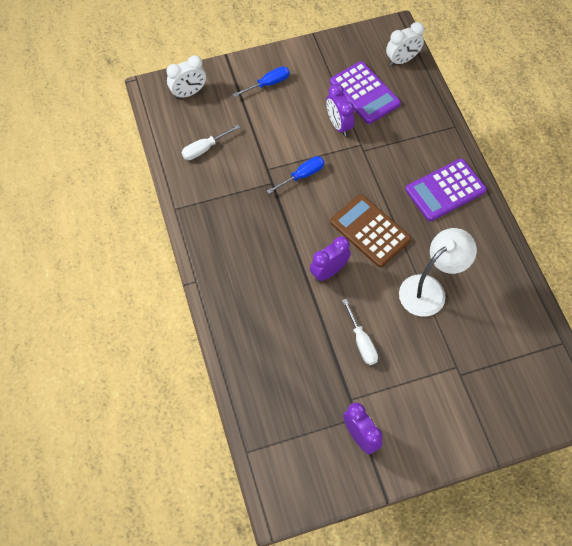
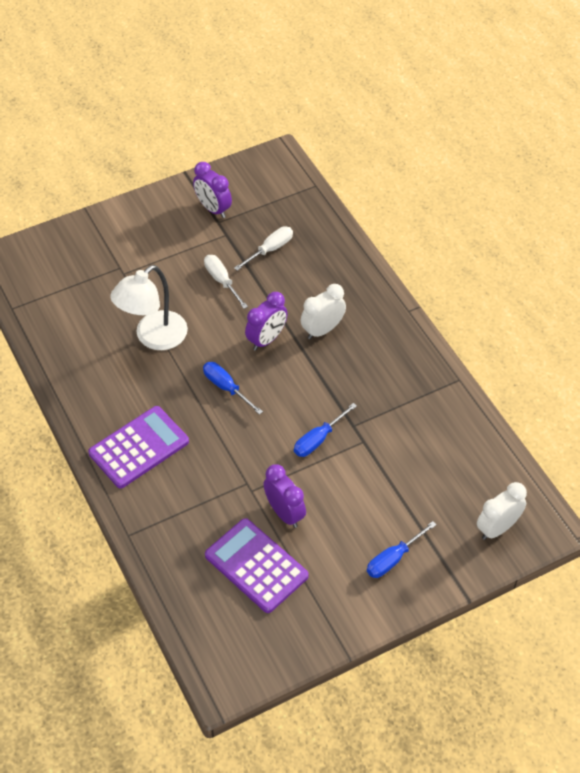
camera: 170 degrees right, 10 degrees down
(204, 149) = (449, 455): white screwdriver -> white screwdriver (270, 249)
(370, 231) = (226, 387): brown calculator -> blue screwdriver
(402, 60) = (208, 629): white clock -> white clock (322, 330)

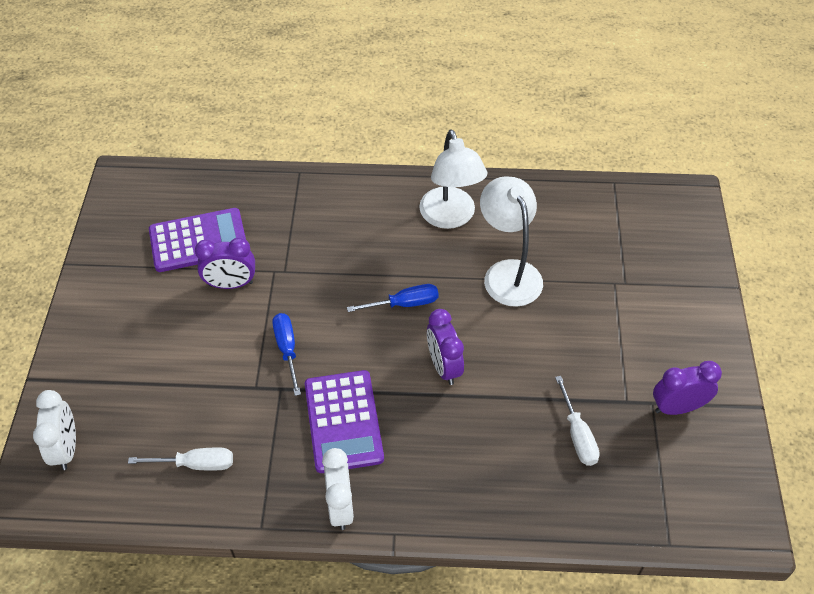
camera: 120 degrees right, 0 degrees up
(117, 398) = (450, 217): none -> white lamp
(139, 447) = (382, 212): purple calculator -> purple calculator (343, 421)
(221, 281) = (554, 364): white screwdriver -> white screwdriver (196, 464)
(322, 330) = (423, 426): white clock -> white clock (340, 506)
(393, 559) = (116, 342): blue screwdriver -> none

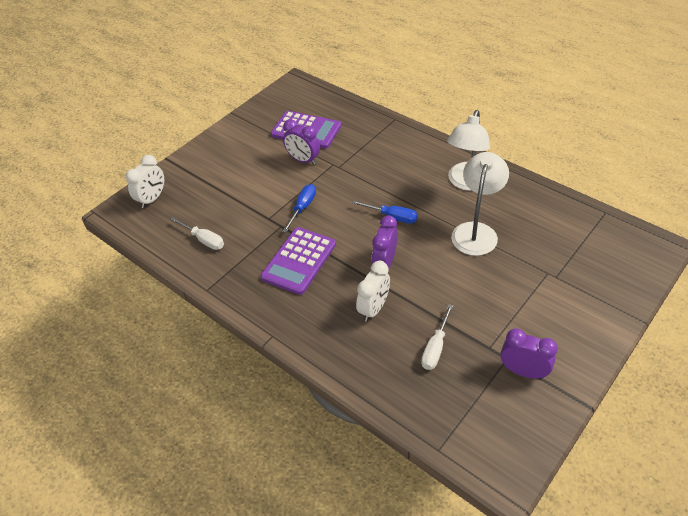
camera: 40 degrees right, 5 degrees down
(340, 506) = (256, 304): white clock -> white clock (374, 308)

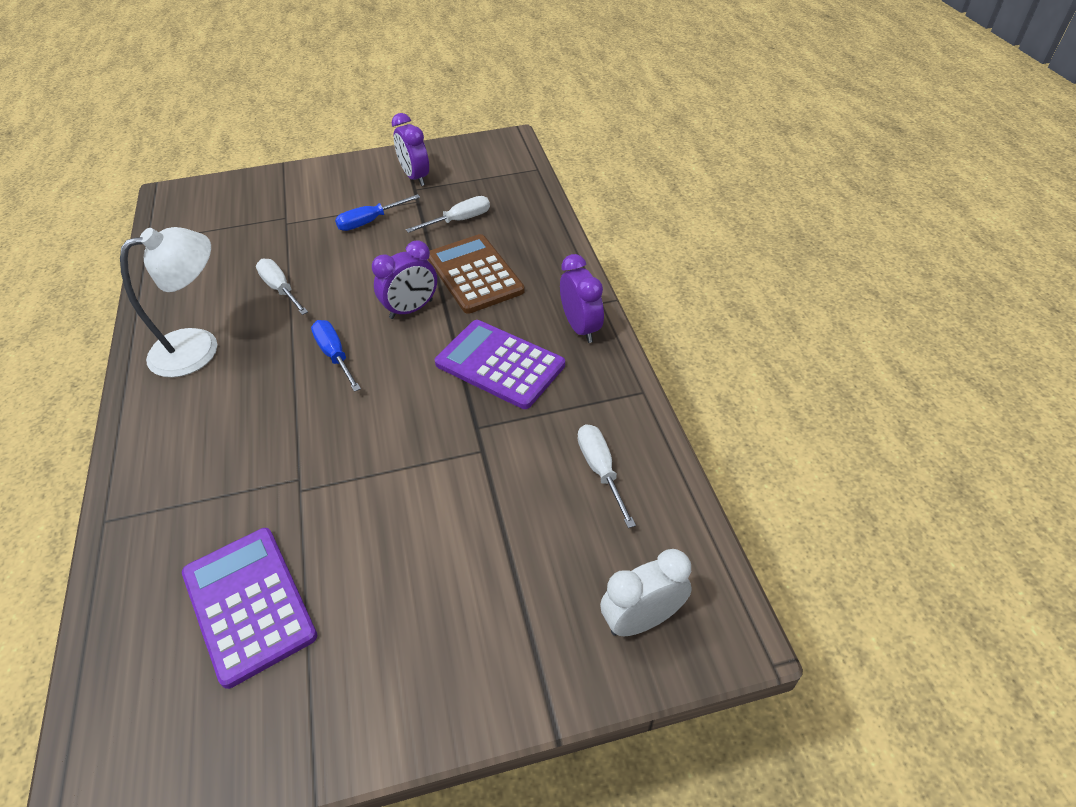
camera: 145 degrees left, 0 degrees up
(299, 261) = (500, 364): purple calculator -> purple calculator turned 120 degrees counterclockwise
(302, 208) = (421, 437): blue screwdriver -> blue screwdriver (369, 222)
(303, 160) = (329, 531): purple clock -> purple clock (581, 328)
(374, 308) = (475, 274): white clock -> brown calculator
(476, 231) = (280, 289): white lamp -> white screwdriver

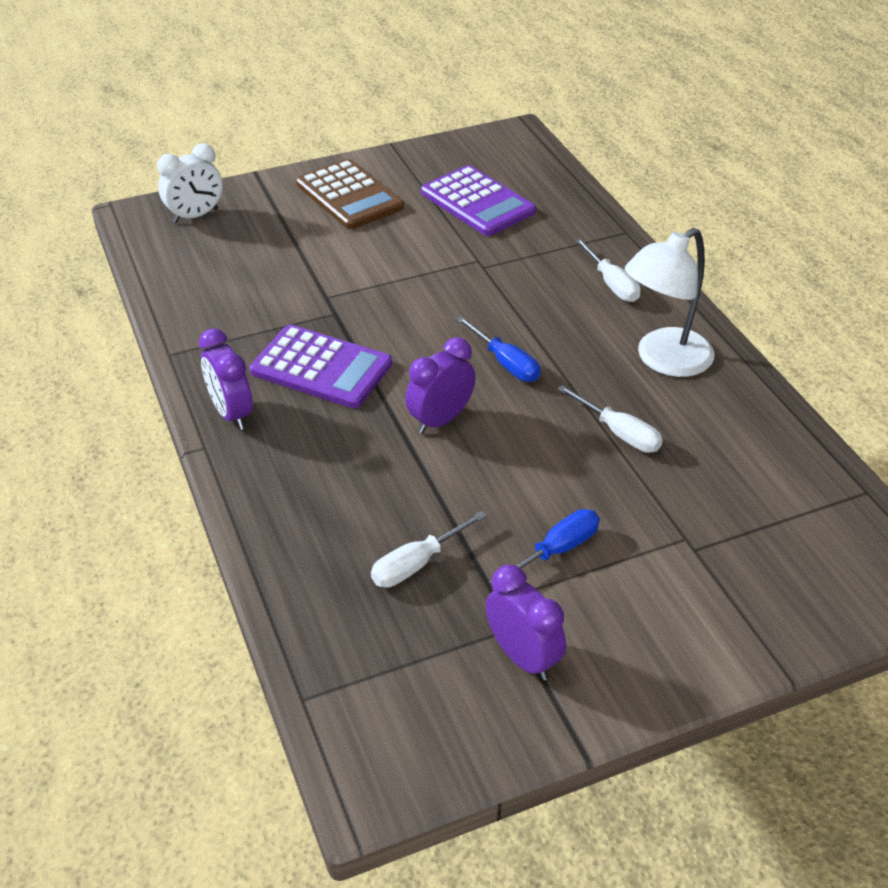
camera: 170 degrees right, 5 degrees down
(475, 274) = (372, 473): brown calculator -> brown calculator (349, 196)
(600, 470) = (218, 291): white screwdriver -> white screwdriver (611, 284)

